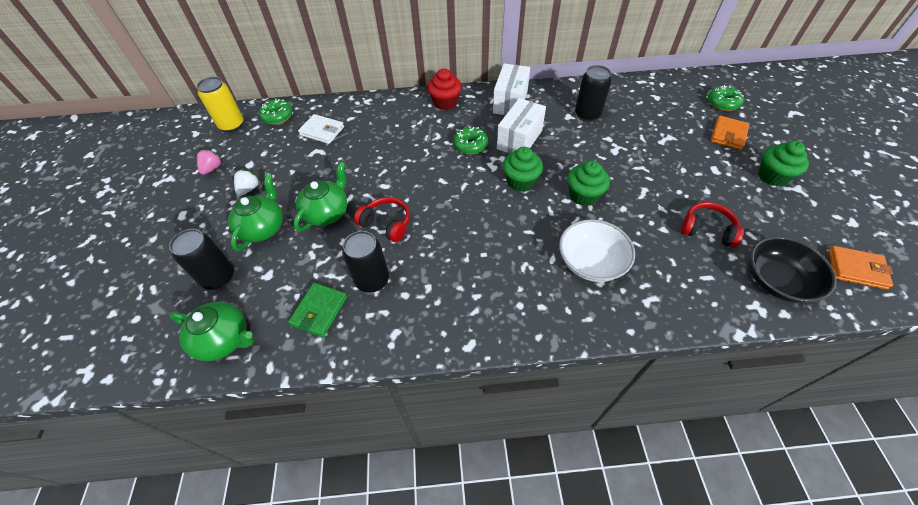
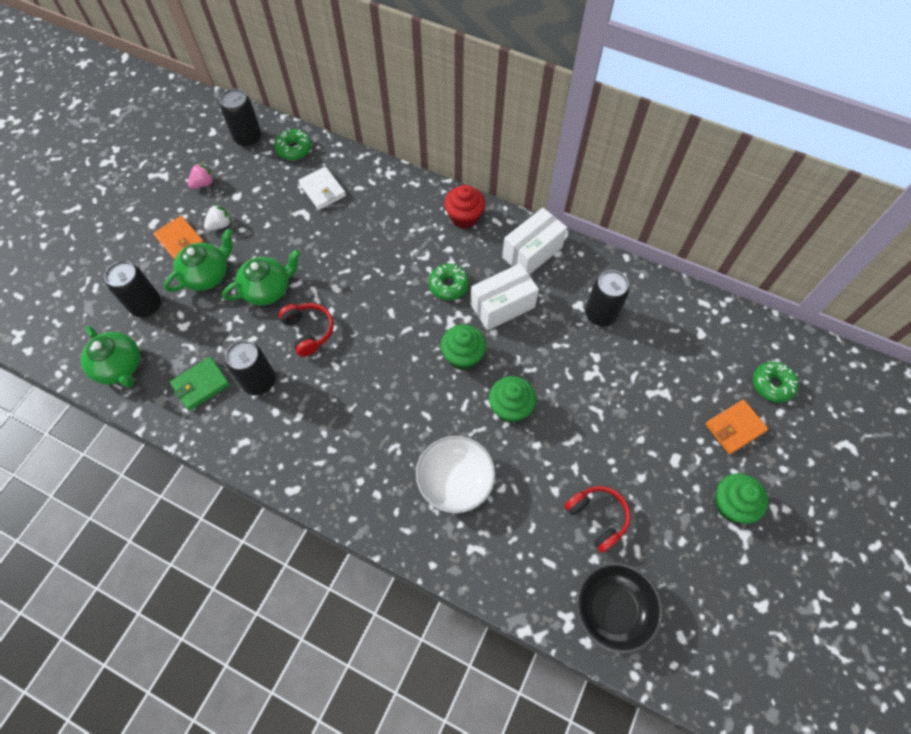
camera: 30 degrees right, 10 degrees up
(232, 125) = (248, 138): yellow can -> black can
(856, 269) = (707, 651): orange wallet -> orange wallet (180, 241)

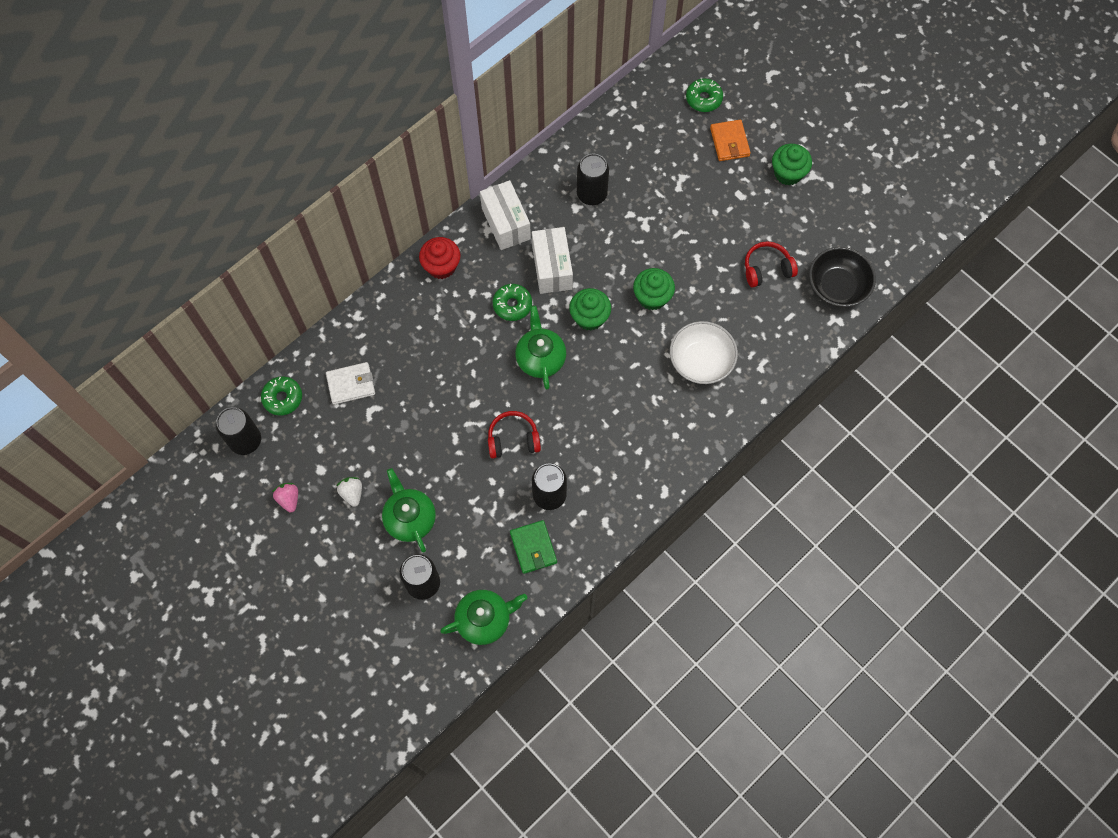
camera: 70 degrees left, 5 degrees up
(180, 241) = (356, 536): orange wallet -> none
(268, 289) = (451, 465): green teapot -> green teapot (540, 358)

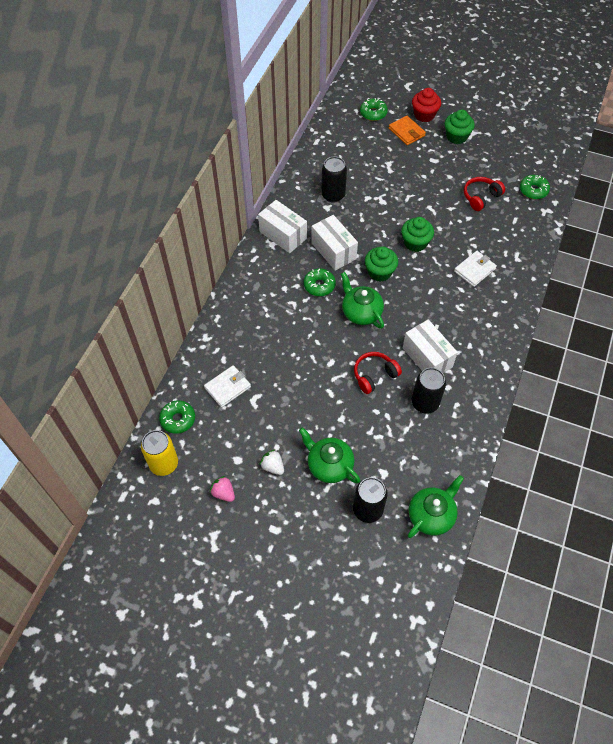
camera: 25 degrees left, 10 degrees down
(245, 441) = (164, 464): black can -> yellow can
(441, 266) = (251, 280): red cupcake -> red cupcake (424, 115)
(533, 548) = (436, 445): green wallet -> none
(582, 444) = (427, 357): none -> white box
(701, 361) = (474, 270): white bowl -> white wallet
(837, 286) = (533, 190): black bowl -> green donut

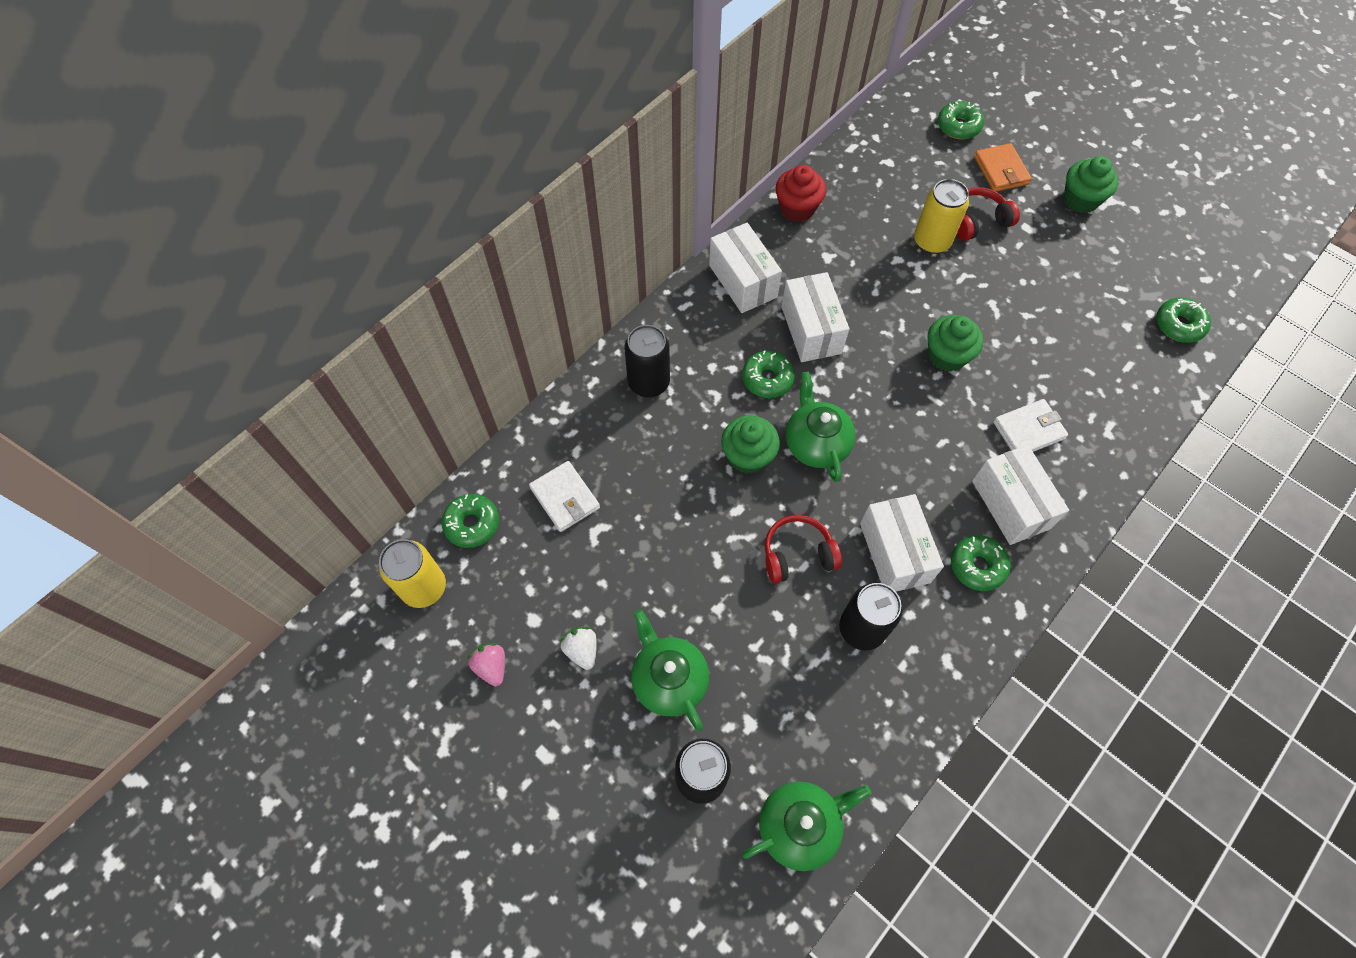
camera: 20 degrees right, 5 degrees up
(227, 387) = (565, 498): white wallet -> white wallet turned 75 degrees clockwise
(333, 195) = (845, 240): black can -> black can (649, 382)
(379, 272) = (871, 386): green cupcake -> green cupcake (748, 456)
(383, 182) = (932, 241): none -> yellow can
(424, 115) = (1040, 150): red cupcake -> red cupcake (797, 208)
(474, 350) = (977, 566): none -> green donut
(479, 312) = (1010, 504): none -> white box
(481, 197) = (1084, 311): red headphones -> red headphones (978, 221)

